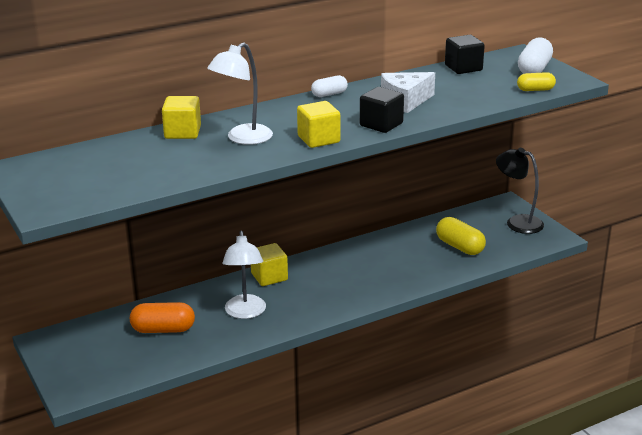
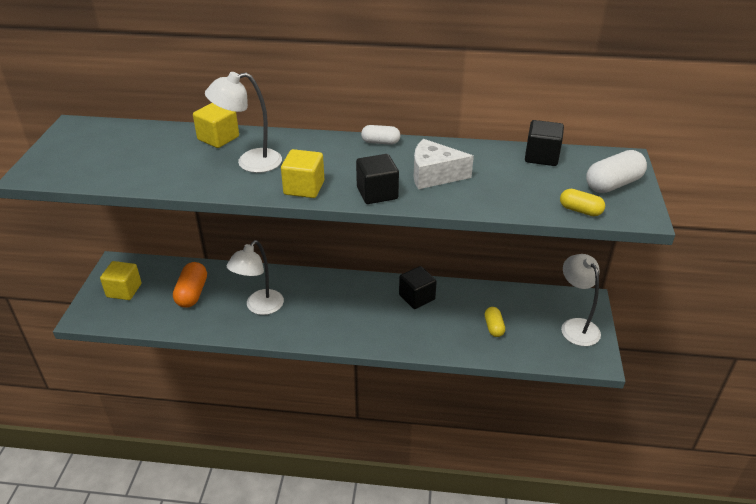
camera: 35 degrees right, 10 degrees up
(163, 329) = (192, 293): orange capsule -> orange capsule turned 60 degrees clockwise
(269, 277) = (312, 282): yellow cube -> yellow cube (124, 290)
(375, 251) = (417, 297): none -> black cube
(459, 247) = (493, 327): yellow capsule -> yellow capsule, size x0.62
(517, 222) = (576, 326): black lamp -> white lamp

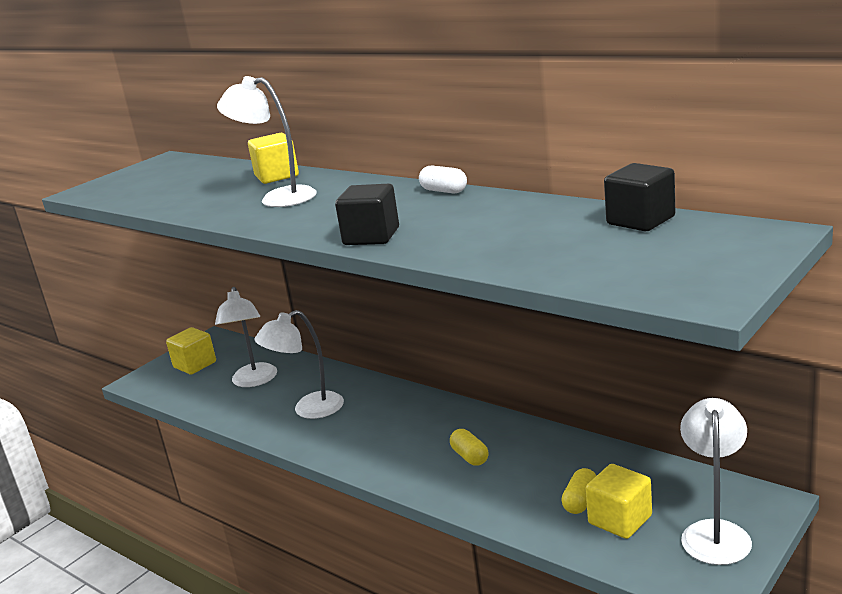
camera: 35 degrees right, 15 degrees down
(192, 293) = (254, 381): orange capsule -> white lamp
(304, 188) = (299, 224): yellow cube -> yellow cube (620, 520)
(417, 297) = (504, 440): black cube -> none
(434, 175) = (464, 226): white cheese -> none
(580, 210) = (616, 283): yellow capsule -> yellow capsule (470, 457)
(613, 184) = (712, 260): white capsule -> none

